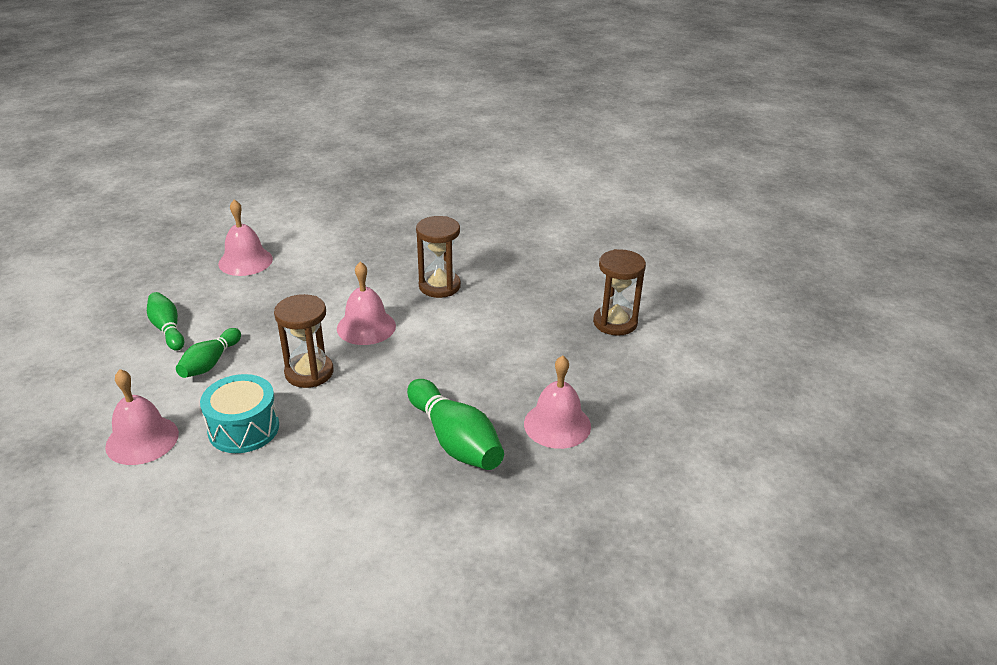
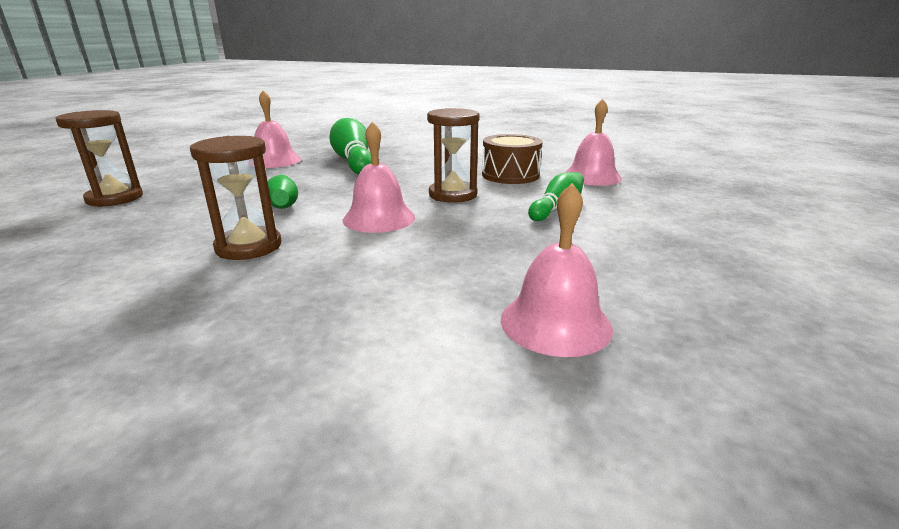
camera: 165 degrees left, 10 degrees down
(167, 329) = (630, 238): green bowling pin -> green bowling pin (283, 203)
(244, 428) = (510, 175): turquoise drum -> brown drum

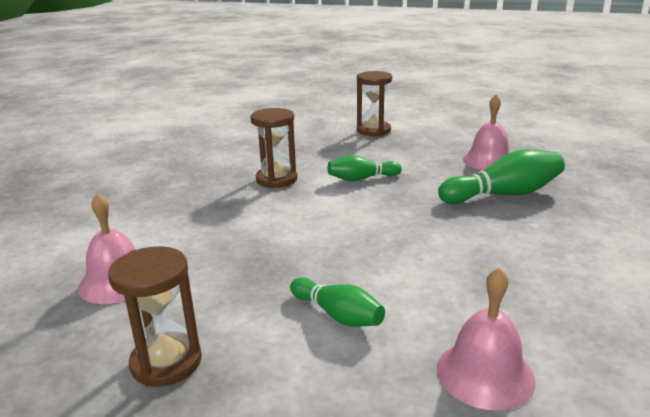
camera: 95 degrees right, 0 degrees up
(379, 218) = (321, 217): pink bell -> none
(453, 195) = (385, 251): brown hourglass -> brown hourglass (166, 362)
(510, 175) = (473, 294): brown drum -> none

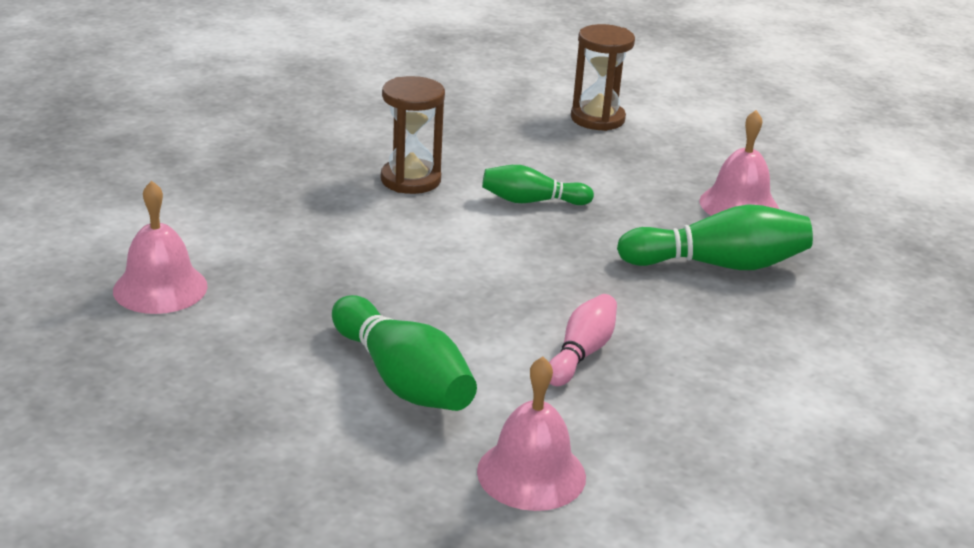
camera: 10 degrees right, 5 degrees up
(166, 362) = (193, 391): brown hourglass -> none
(337, 315) = (402, 379): green bowling pin -> green bowling pin, size x1.60
(457, 268) = (581, 353): none -> pink bowling pin

